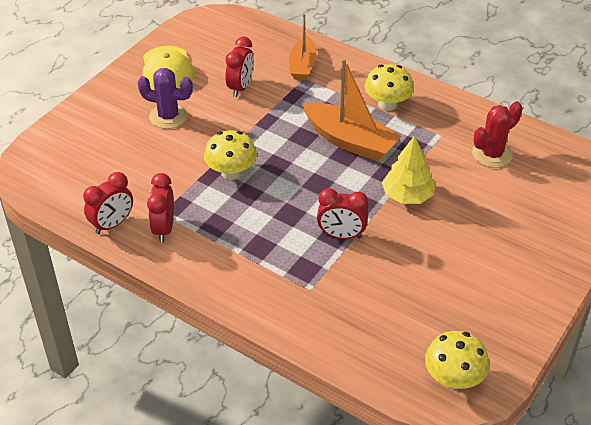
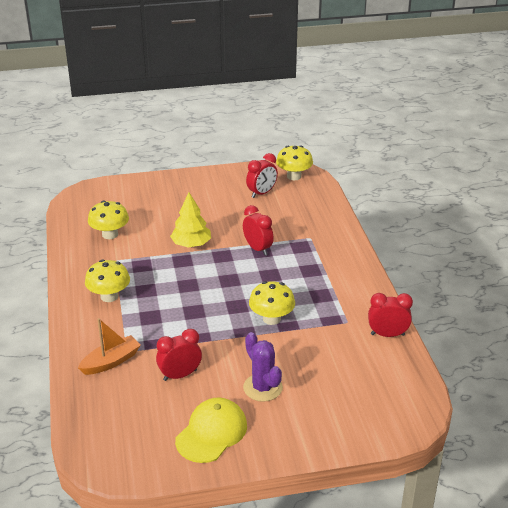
camera: 135 degrees left, 10 degrees down
(164, 228) = (356, 312): red clock -> red clock (262, 193)
(350, 141) = (171, 290): orange boat -> none
(492, 154) = (110, 234): red cactus -> yellow mushroom

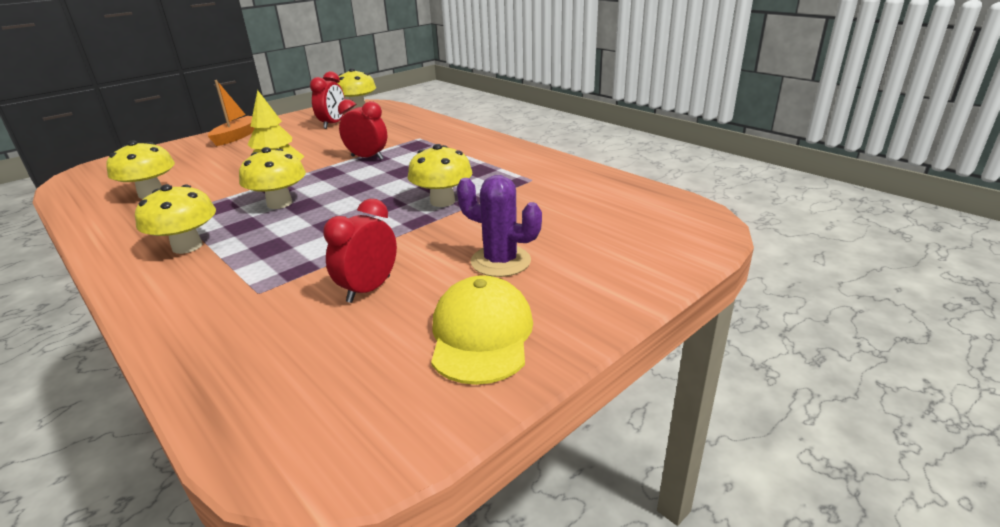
camera: 30 degrees left, 5 degrees down
(111, 362) = (238, 313): orange boat -> orange boat (237, 136)
(176, 277) = (279, 203): none -> yellow mushroom
(387, 334) = (586, 176): red clock -> none

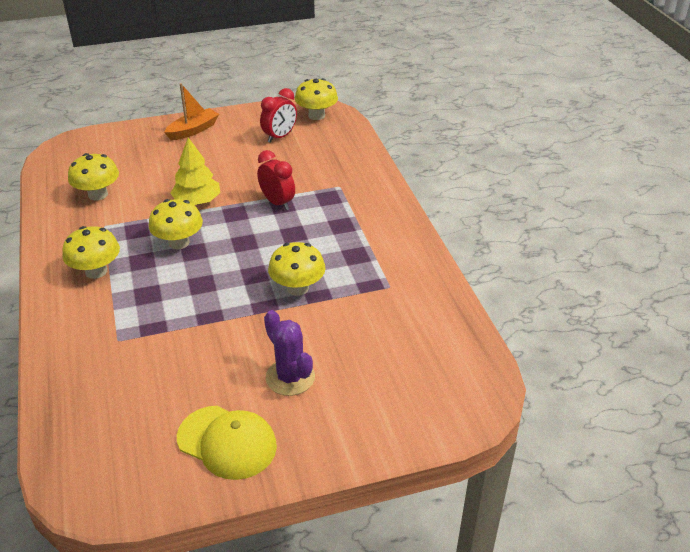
camera: 25 degrees right, 10 degrees up
(369, 289) = (185, 367): red clock -> none
(481, 335) = (227, 442): yellow cap -> yellow cap turned 90 degrees clockwise

